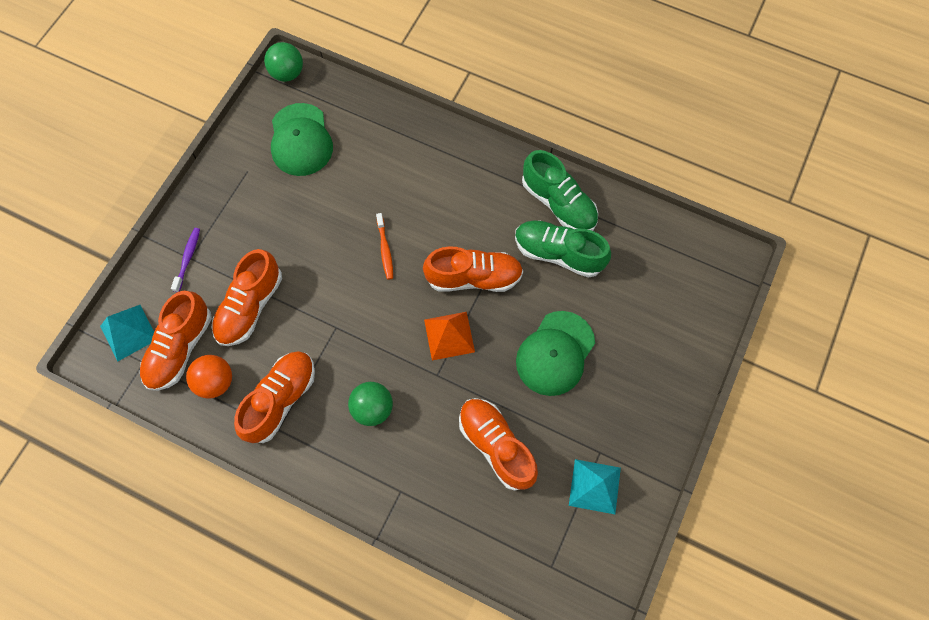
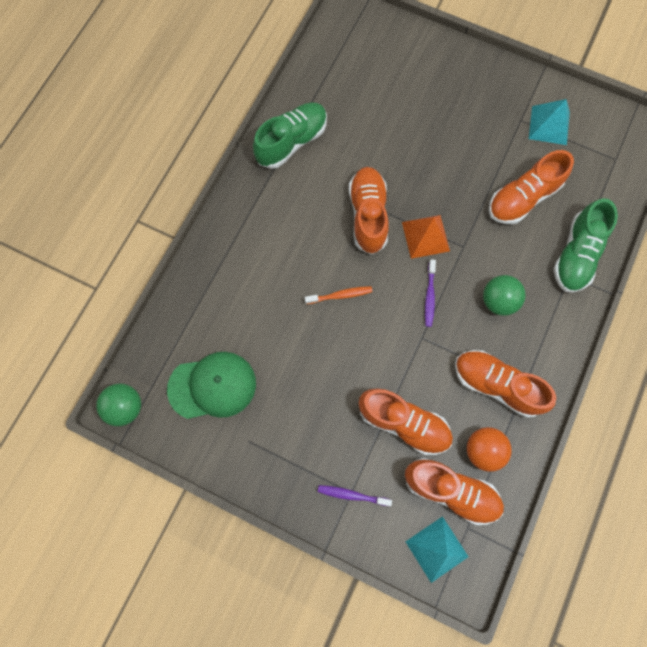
camera: 90 degrees left, 5 degrees up
(381, 337) = (429, 296): none -> purple toothbrush
(555, 353) = (438, 150): green cap -> none
(558, 253) = (343, 144): green shoe -> green shoe (576, 255)

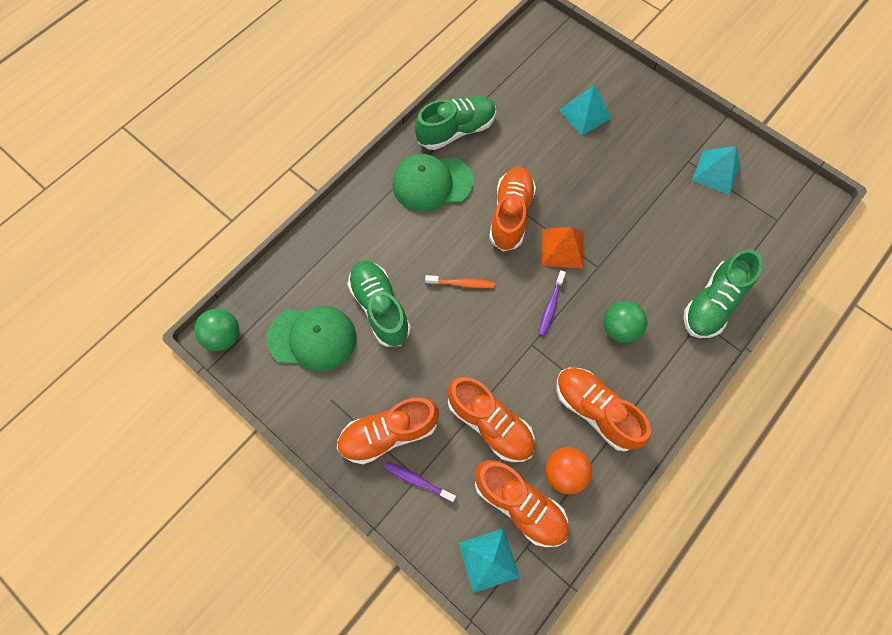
camera: 15 degrees right, 5 degrees down
(269, 339) = (380, 308): none -> green shoe
(283, 202) = (432, 183): none -> green cap
(411, 95) = (585, 113): none -> turquoise pyramid
(523, 198) = (671, 235): orange shoe -> orange shoe (389, 433)

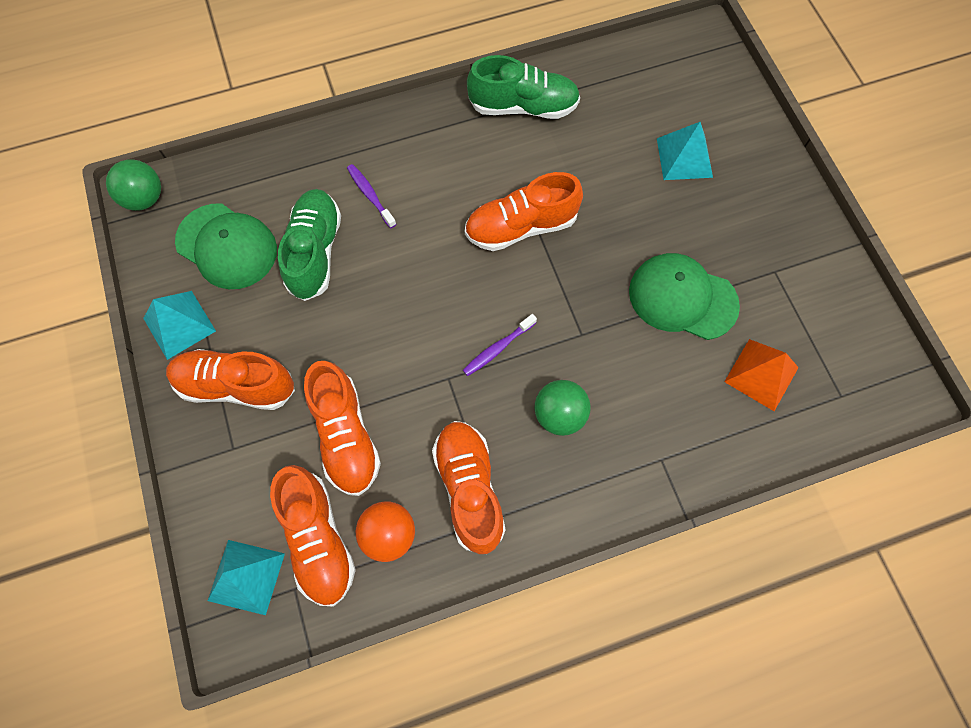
camera: 30 degrees right, 0 degrees up
(417, 480) = (231, 451): purple toothbrush -> purple toothbrush (370, 195)
(432, 183) = (458, 150): green cap -> green cap (682, 298)
(462, 283) = (417, 272): orange toothbrush -> none
(510, 215) = (521, 227): orange shoe -> orange shoe turned 150 degrees counterclockwise
(562, 248) = (555, 292): orange pyramid -> orange pyramid (761, 374)
(712, 303) = (690, 447): green shoe -> none
(716, 172) = (801, 301): turquoise pyramid -> turquoise pyramid (179, 324)

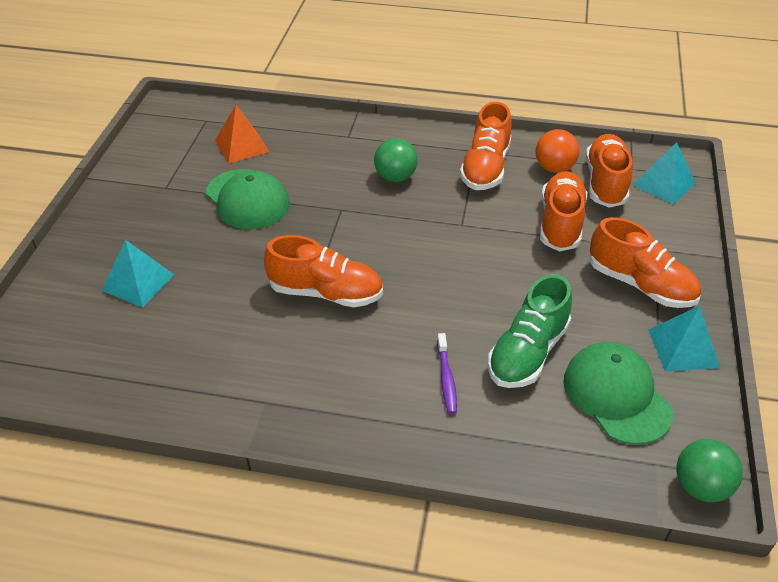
camera: 150 degrees left, 25 degrees down
(497, 348) = (411, 226): purple toothbrush -> none
(523, 107) = (232, 393): green shoe -> none

